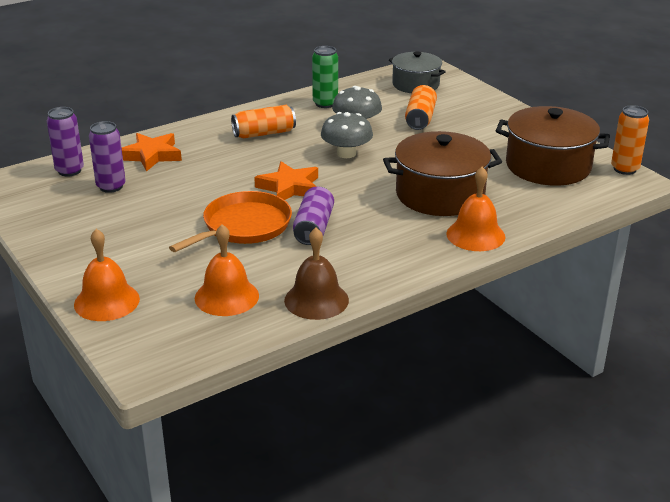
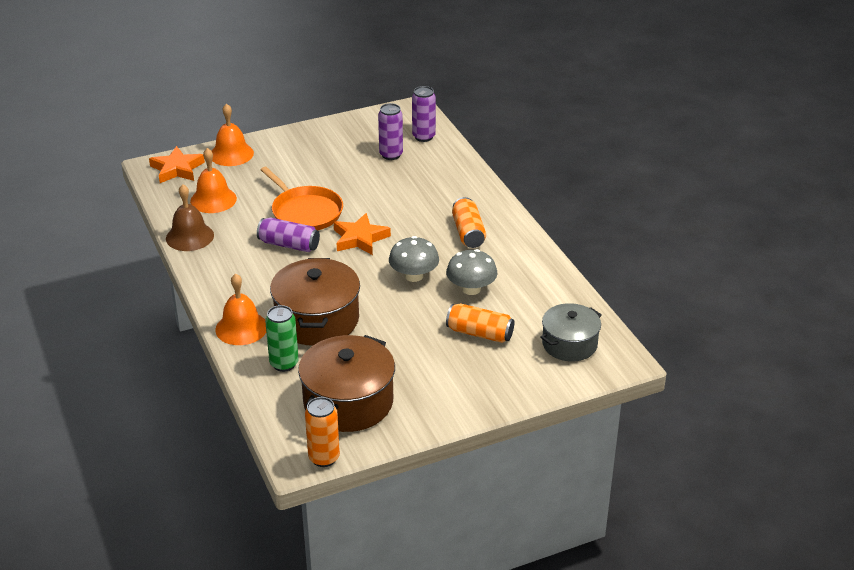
camera: 100 degrees right, 5 degrees up
(151, 155) = (440, 173): orange star -> orange star (177, 169)
(325, 103) = (529, 275): green can -> green can (284, 364)

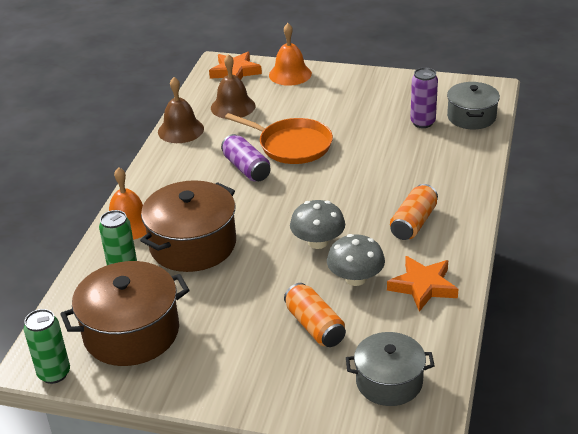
camera: 40 degrees right, 0 degrees up
(213, 200) = (233, 106): orange bell -> brown bell
(305, 212) = (292, 145): orange pan -> orange pan turned 60 degrees counterclockwise
(324, 458) = (54, 373): orange can -> green can
(360, 238) = (310, 187): orange star -> orange star (423, 286)
(423, 137) = (471, 117): purple can -> grey pot

